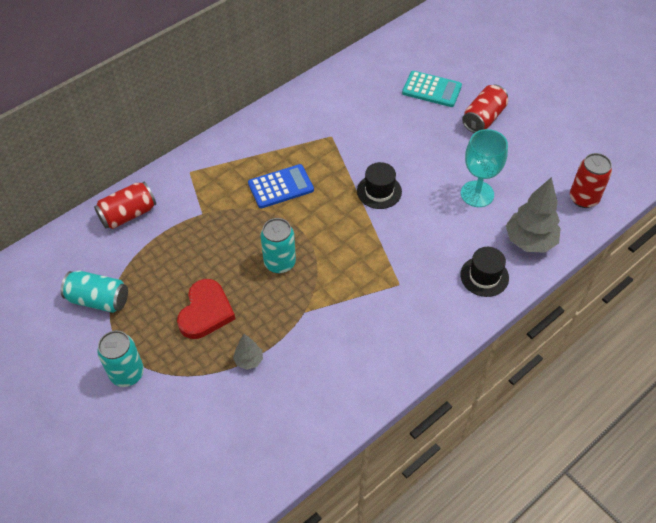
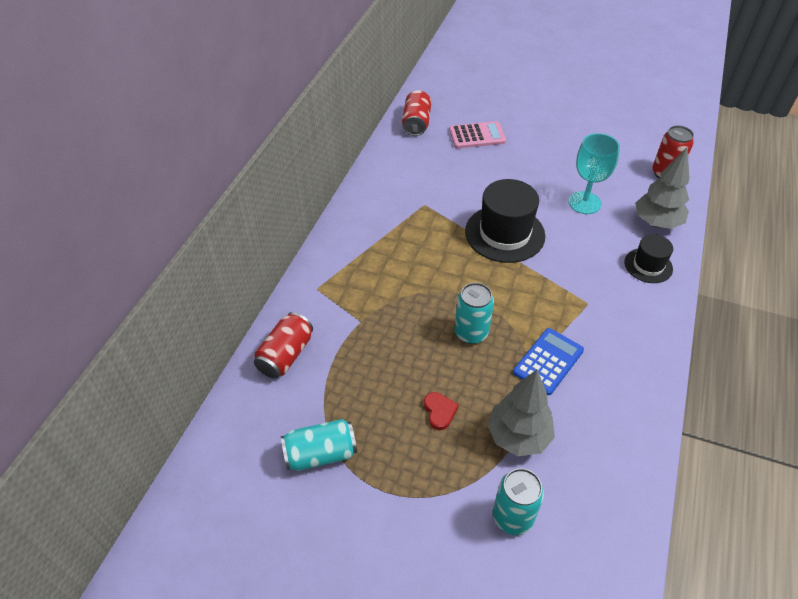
camera: 30 degrees left, 5 degrees down
(127, 373) = (411, 513): turquoise can -> turquoise can (512, 517)
(205, 312) = (439, 411): red heart -> red heart, size x0.55
(249, 360) = (518, 436): grey tree -> grey tree, size x1.98
(281, 187) = (415, 265): blue calculator -> blue calculator (548, 361)
(379, 191) = (504, 233): black hat -> black hat, size x1.76
(432, 89) = (477, 136): turquoise calculator -> pink calculator
(483, 118) = (537, 143): red can -> red can (416, 123)

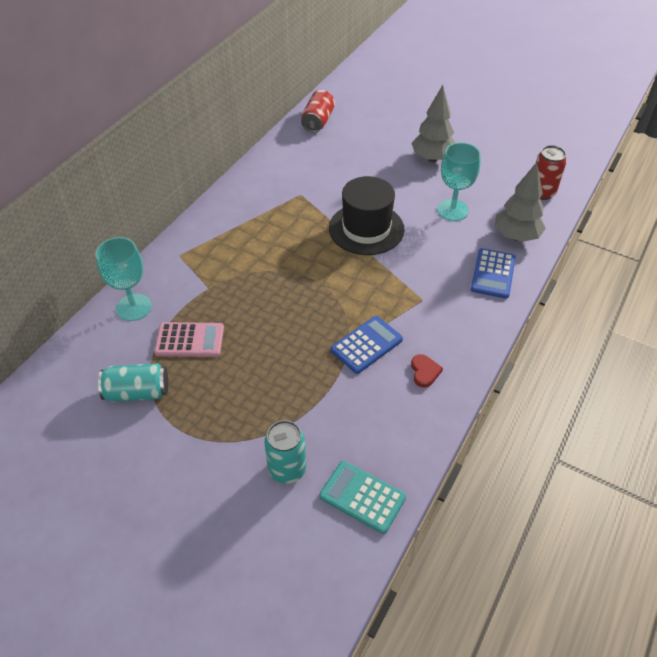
camera: 10 degrees right, 0 degrees up
(285, 355) = (134, 307): red can -> turquoise goblet
(439, 411) = (253, 373): red heart -> red heart (424, 372)
(471, 333) = (304, 311): turquoise can -> none
(477, 136) = (371, 138): pink calculator -> pink calculator (189, 340)
(518, 436) = (316, 404): grey tree -> grey tree (432, 158)
(602, 535) = (362, 497): none -> turquoise calculator
(648, 265) = (493, 274): black hat -> blue calculator

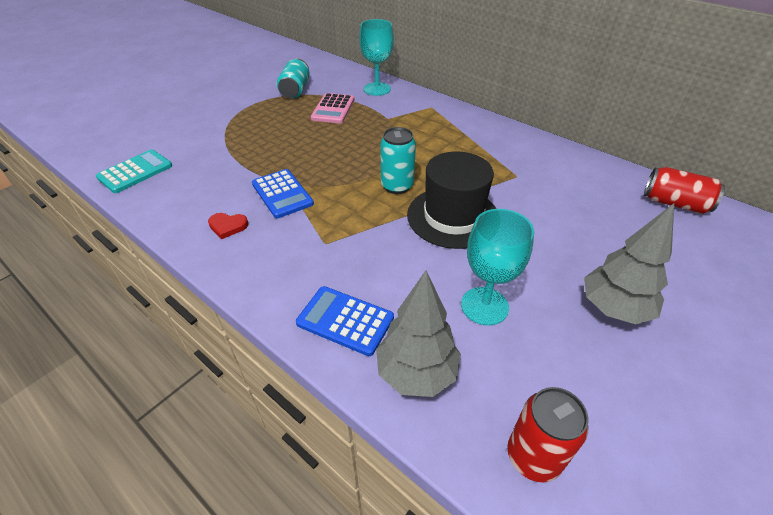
camera: 100 degrees right, 5 degrees down
(287, 469) = (187, 141): turquoise can -> turquoise can (397, 186)

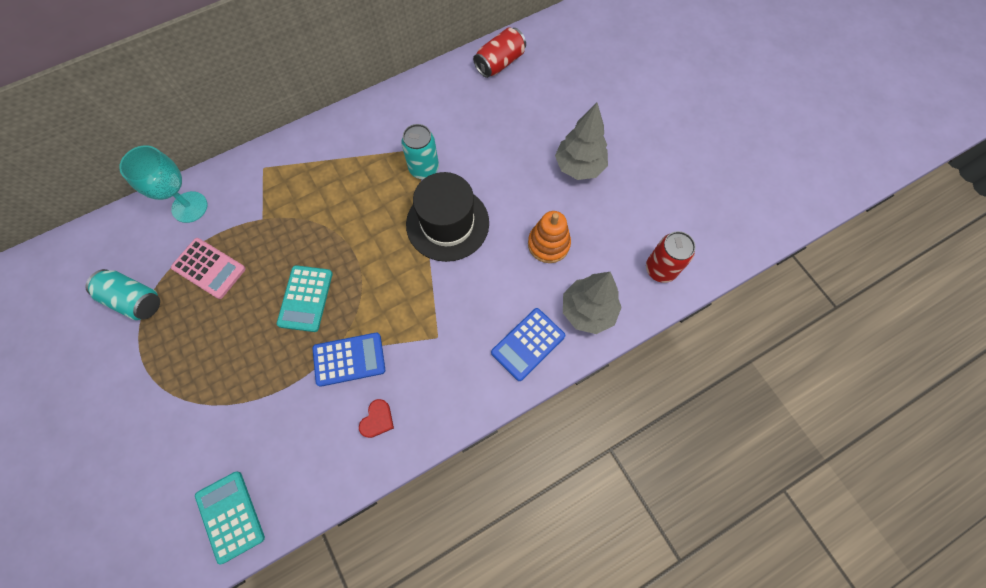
camera: 70 degrees left, 25 degrees up
(329, 156) = (305, 298): none -> turquoise calculator
(397, 186) = (385, 252): turquoise can -> turquoise can (424, 169)
(484, 306) = (548, 244): turquoise goblet -> orange stacking toy

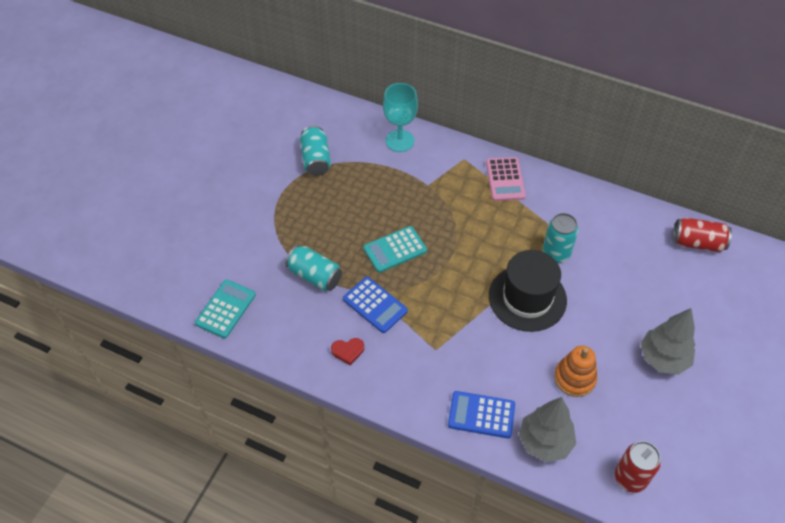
camera: 55 degrees right, 15 degrees down
(209, 268) = (369, 182): pink calculator -> pink calculator (505, 179)
(269, 395) = (315, 276): none -> turquoise can

